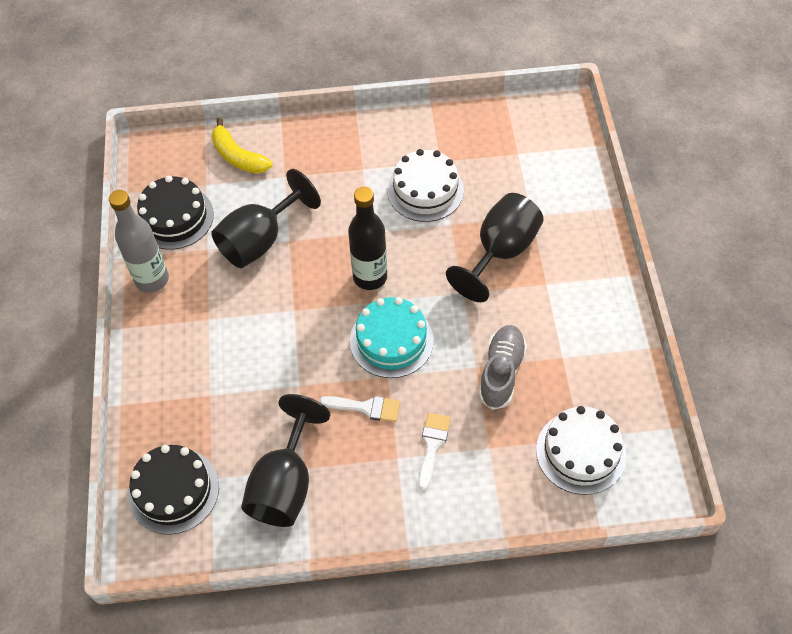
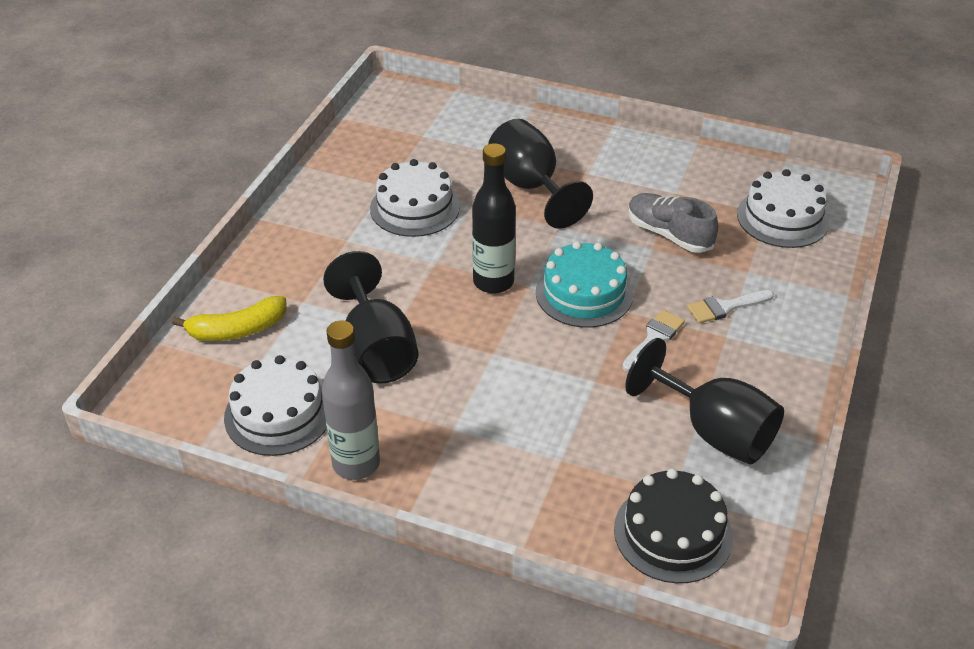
camera: 65 degrees left, 15 degrees down
(175, 217) = (278, 414): black cake -> white cake
(432, 445) = (725, 307): white brush -> white brush turned 60 degrees counterclockwise

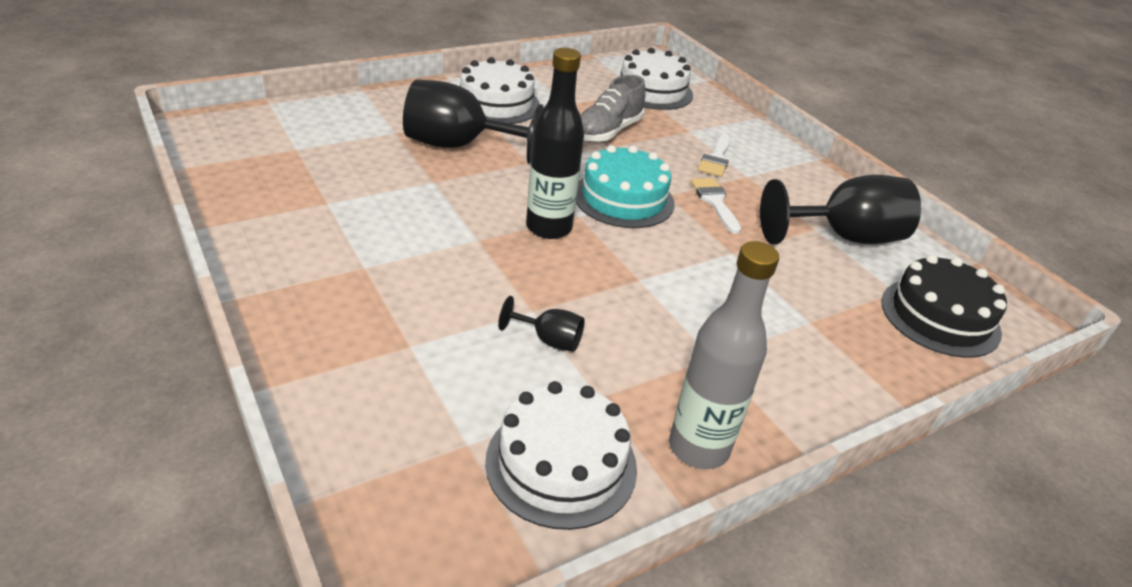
camera: 55 degrees left, 5 degrees down
(237, 330) = (384, 419): yellow banana -> none
(376, 349) = (549, 340): black goblet -> black goblet, size x0.46
(415, 207) = (385, 207): white cake -> white cake (496, 103)
(669, 234) = (607, 132): grey shoe -> grey shoe turned 45 degrees counterclockwise

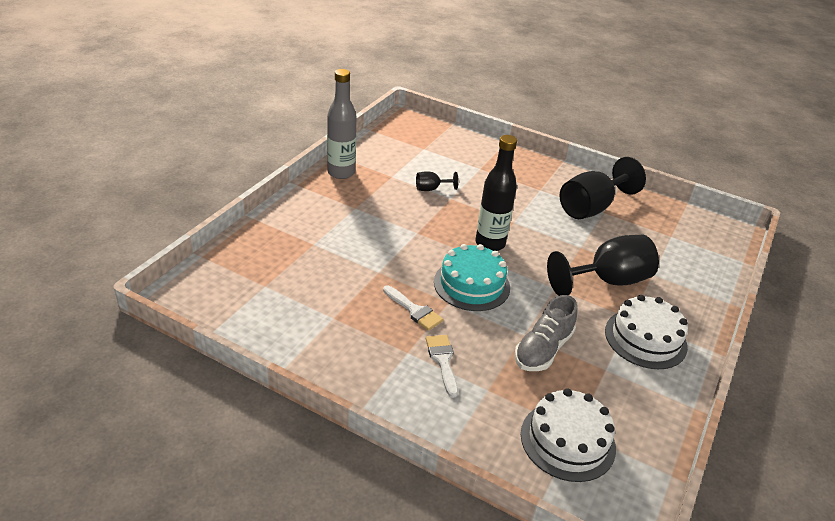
camera: 150 degrees right, 0 degrees up
(561, 464) = (387, 153): white cake -> none
(607, 132) = (543, 349): grey shoe -> grey shoe turned 150 degrees counterclockwise
(843, 237) = (310, 318): black goblet -> black goblet (591, 208)
(940, 317) = (234, 277): black cake -> none

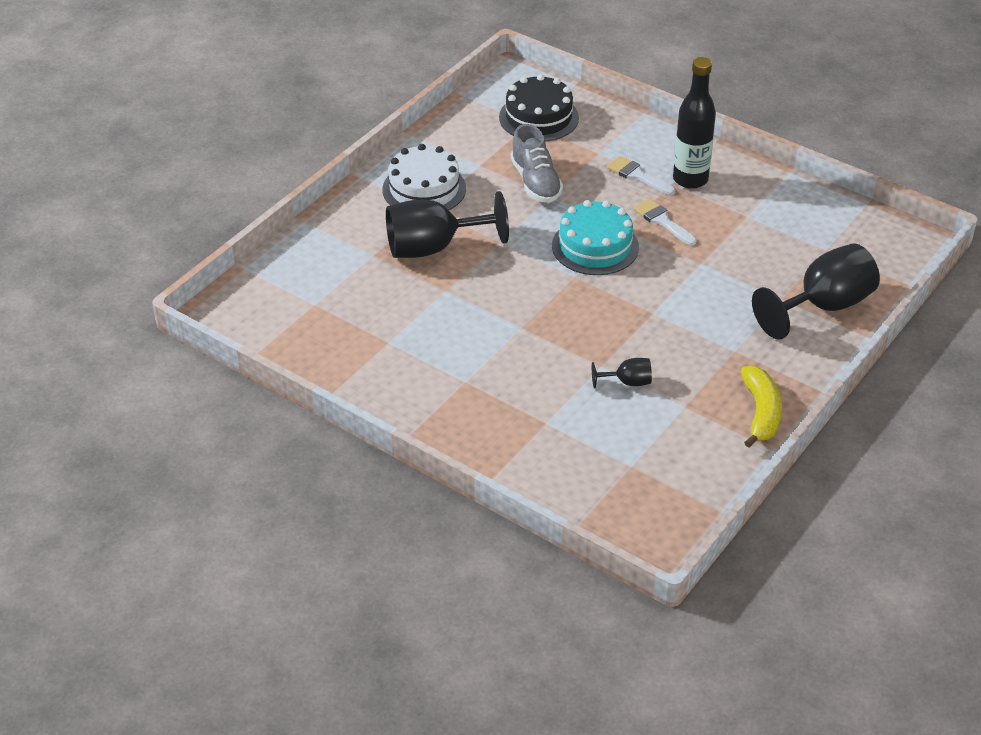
camera: 170 degrees left, 5 degrees up
(341, 173) = (761, 413): grey bottle -> yellow banana
(443, 361) = (637, 175): white brush -> white brush turned 135 degrees clockwise
(490, 244) = (561, 296): black bottle -> black bottle (690, 179)
(543, 349) = (536, 182): grey shoe -> grey shoe turned 120 degrees clockwise
(567, 440) = (538, 117): white cake -> black cake
(591, 208) = (402, 349): black goblet -> black goblet (823, 306)

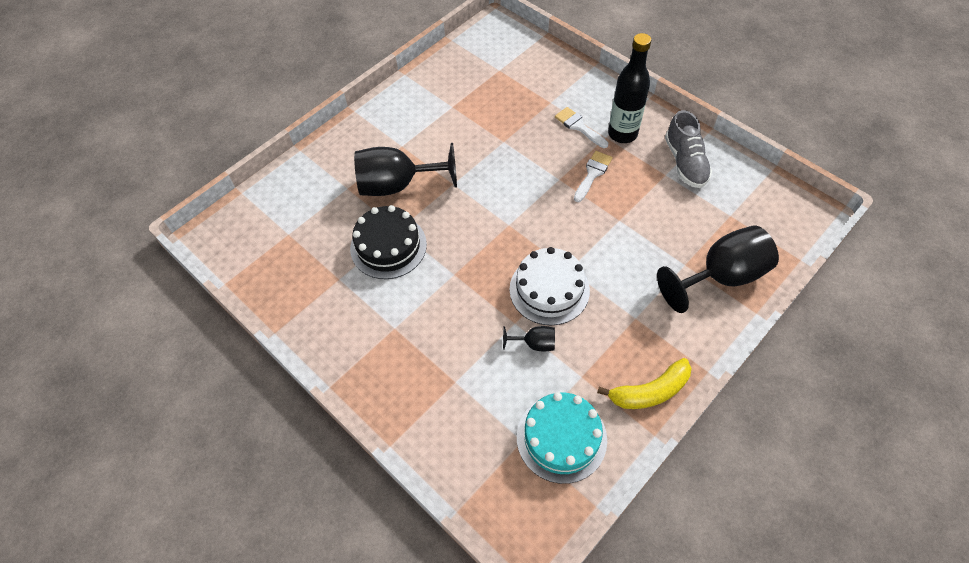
camera: 10 degrees right, 15 degrees up
(424, 189) = (402, 126): white cake -> white cake (549, 289)
(536, 182) = (494, 127): grey shoe -> grey shoe (685, 162)
(538, 117) = (508, 65): black cake -> black cake (388, 246)
(595, 246) = (531, 195): turquoise cake -> turquoise cake (561, 438)
(662, 221) = (592, 174): white brush -> white brush turned 60 degrees clockwise
(761, 413) = (649, 391): yellow banana -> yellow banana turned 60 degrees clockwise

